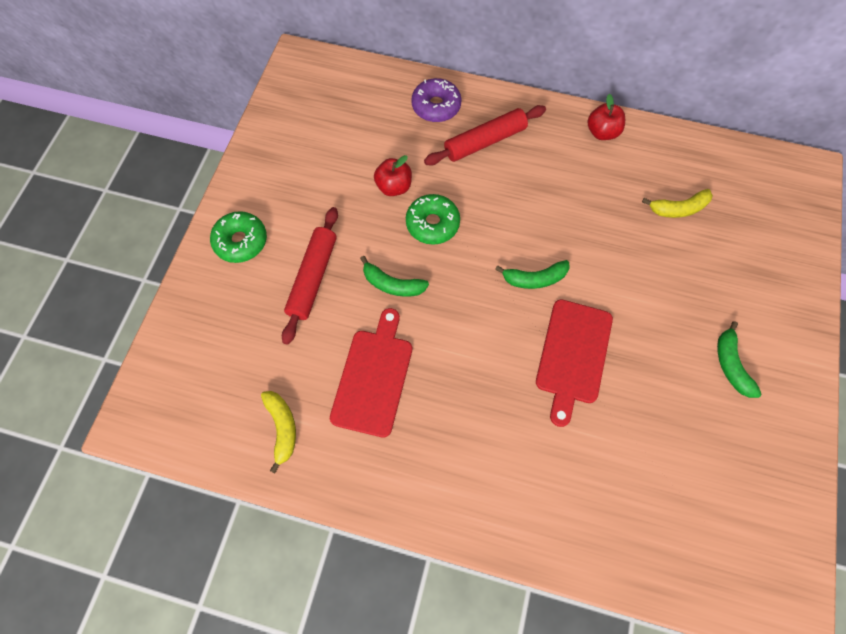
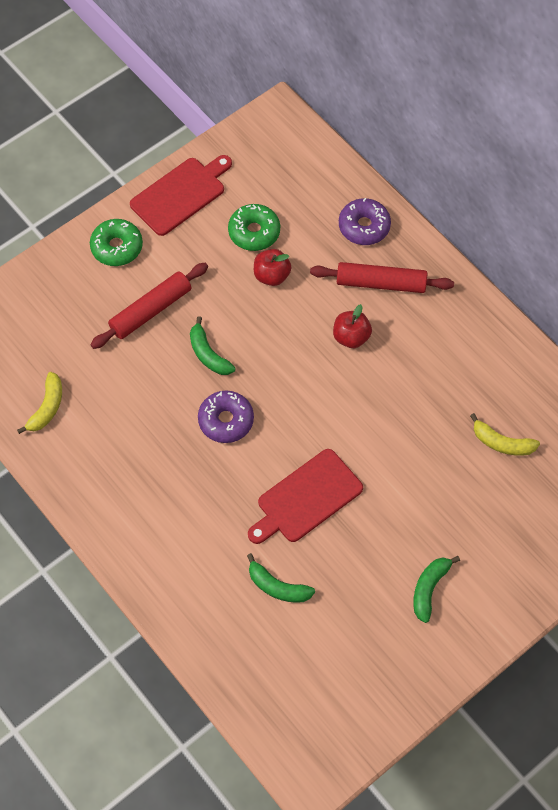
camera: 35 degrees right, 5 degrees down
(373, 377) = (139, 414): red cutting board -> red cutting board (181, 194)
(432, 224) = (279, 326): green donut -> green donut (254, 232)
(452, 332) = (226, 420): none -> purple donut
(534, 278) = (326, 421): green banana -> green banana (277, 586)
(602, 132) = (493, 337): red apple -> red apple (351, 337)

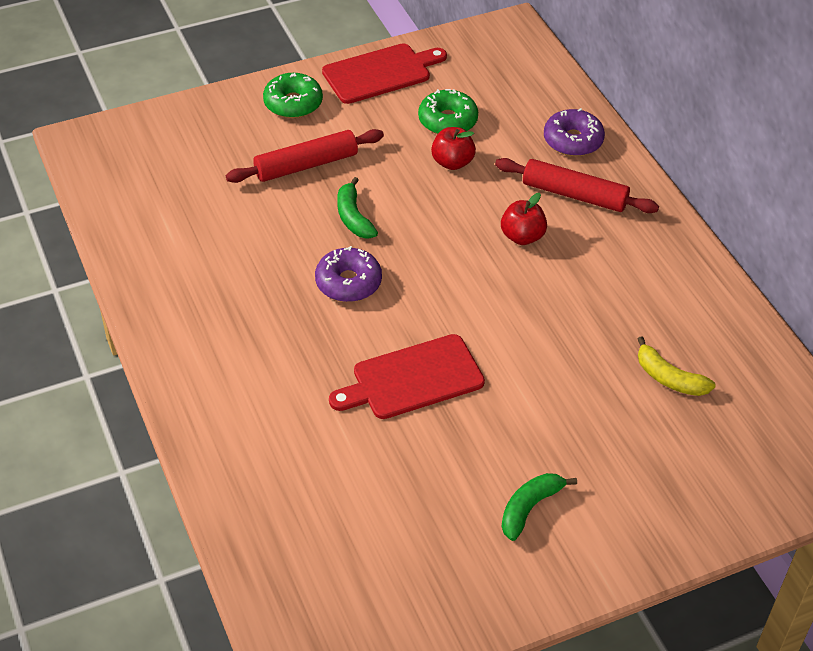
camera: 15 degrees right, 15 degrees down
(47, 407) = (155, 226): yellow banana -> none
(277, 586) = (344, 460): green banana -> none

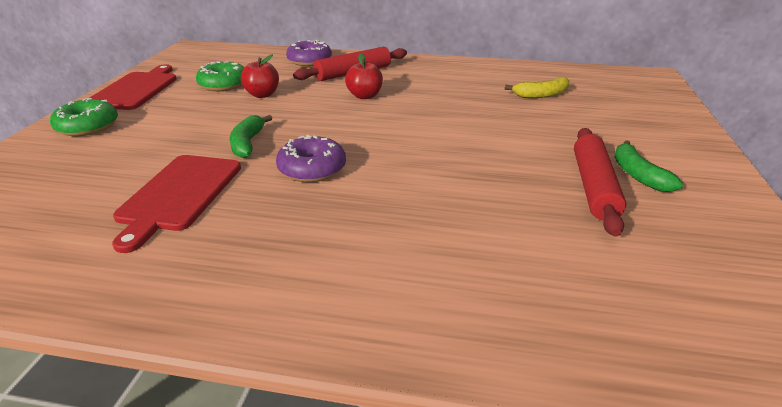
camera: 55 degrees left, 15 degrees down
(306, 165) = (158, 143): red rolling pin -> red rolling pin (593, 187)
(353, 217) = (248, 143): green banana -> green banana turned 75 degrees clockwise
(412, 379) = (454, 177): red cutting board -> red cutting board (178, 195)

